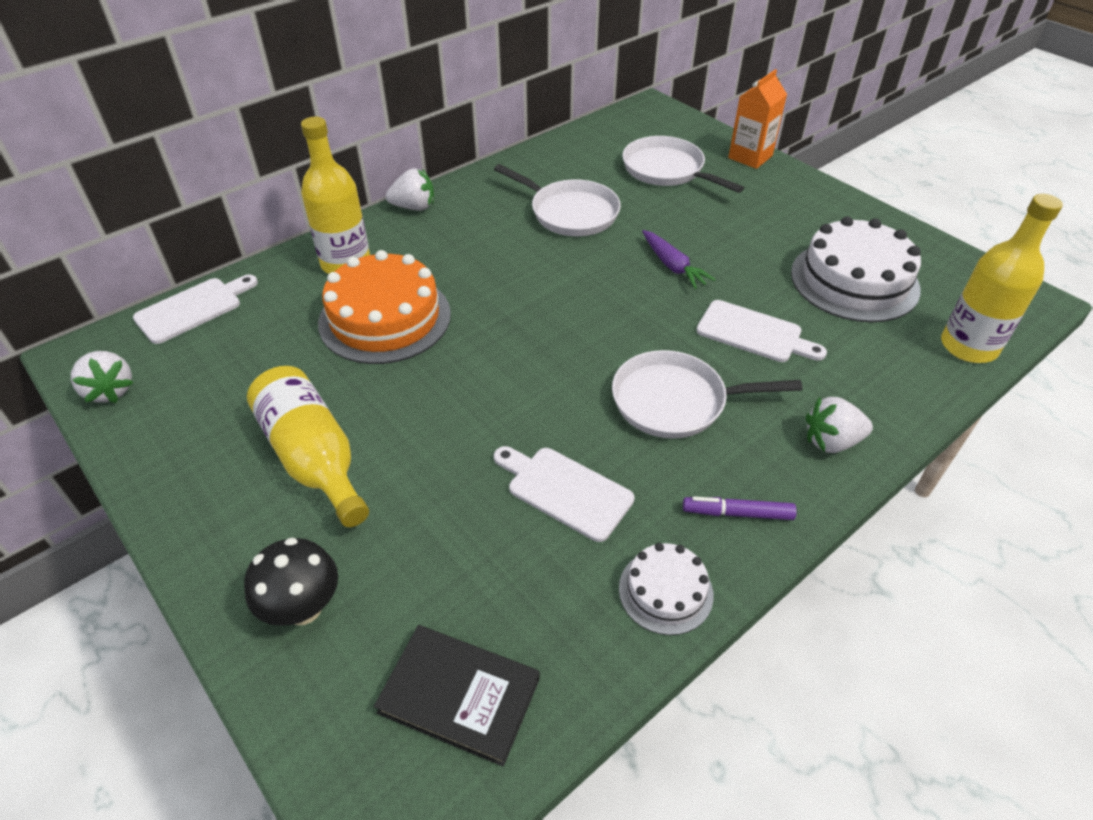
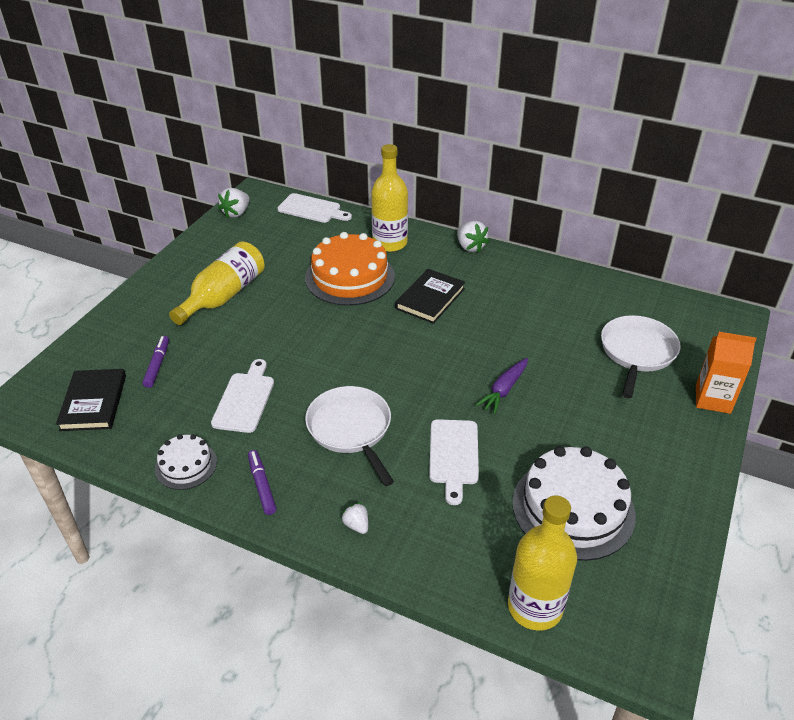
camera: 65 degrees right, 5 degrees down
(303, 608) = (127, 331): black mushroom -> none
(422, 581) = (157, 365): none -> purple marker
(484, 266) = (430, 298): none -> black book
(570, 213) = (527, 318): white pan -> none
(831, 441) = (356, 525): white strawberry -> white strawberry, size x0.59

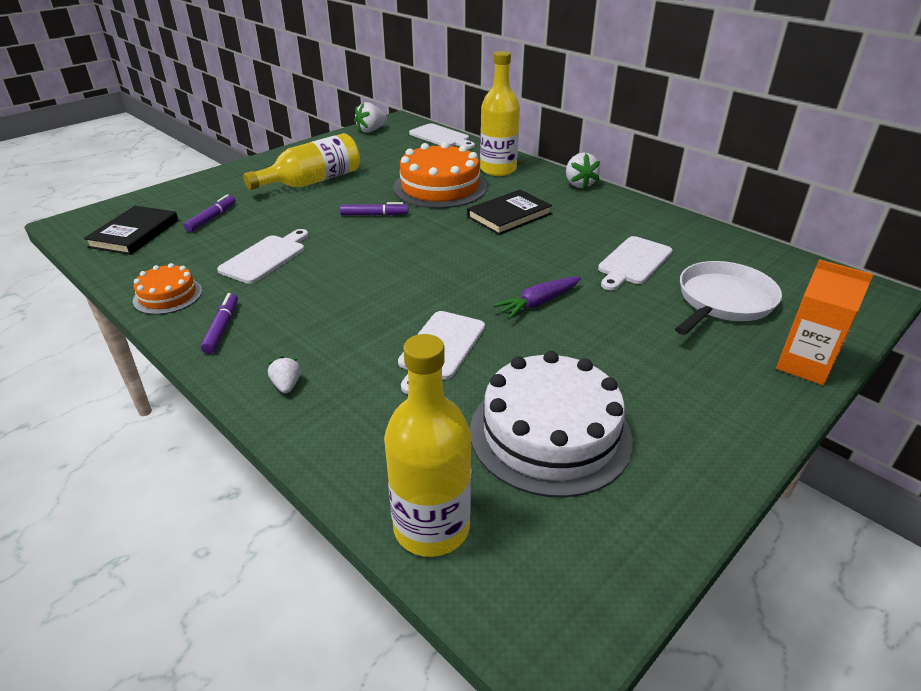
camera: 20 degrees right, 5 degrees down
(186, 465) = (168, 296): white cake -> orange cake
(311, 325) = (374, 215): none -> purple marker
(351, 429) = (348, 302): white pan -> none
(555, 328) = (633, 262): none -> white cutting board

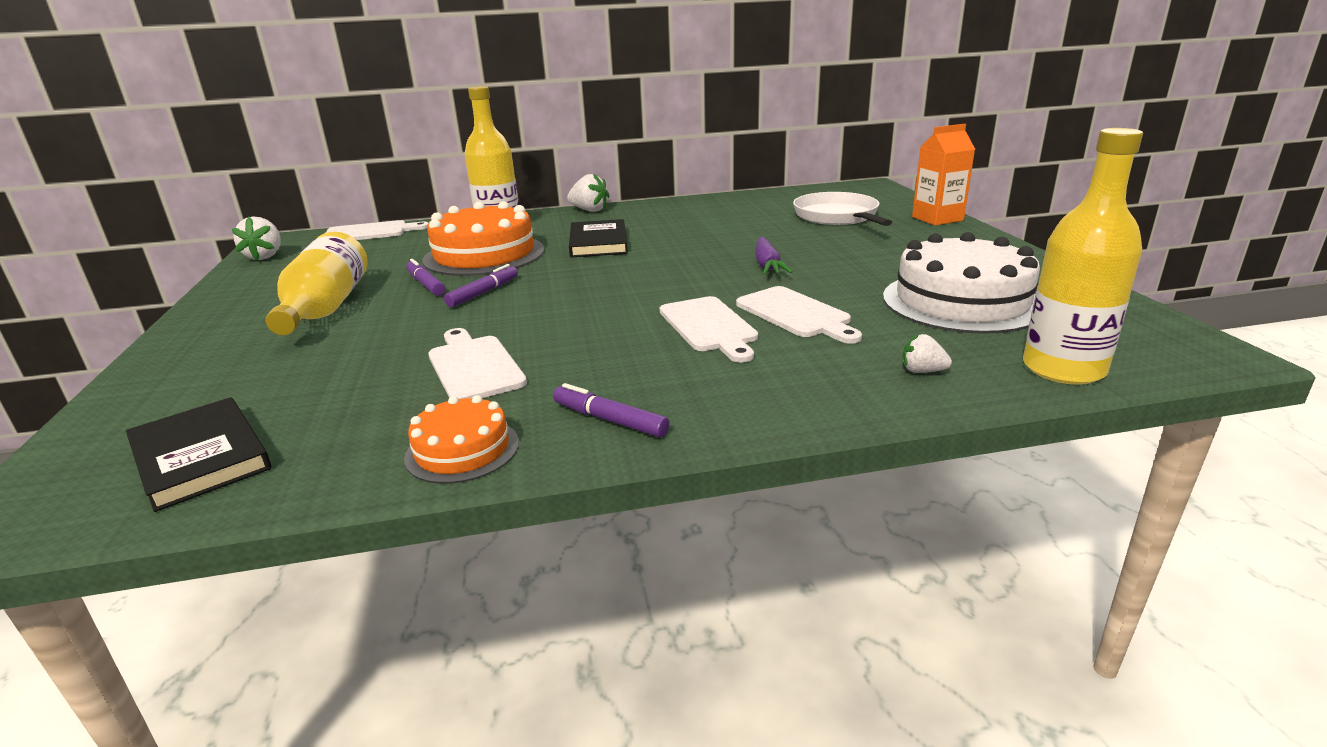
camera: 55 degrees left, 10 degrees down
(212, 218) = (286, 386): purple marker -> purple marker (426, 284)
(287, 385) = (785, 398): white strawberry -> white strawberry (922, 371)
(633, 262) = (748, 225): white cutting board -> white cutting board (709, 327)

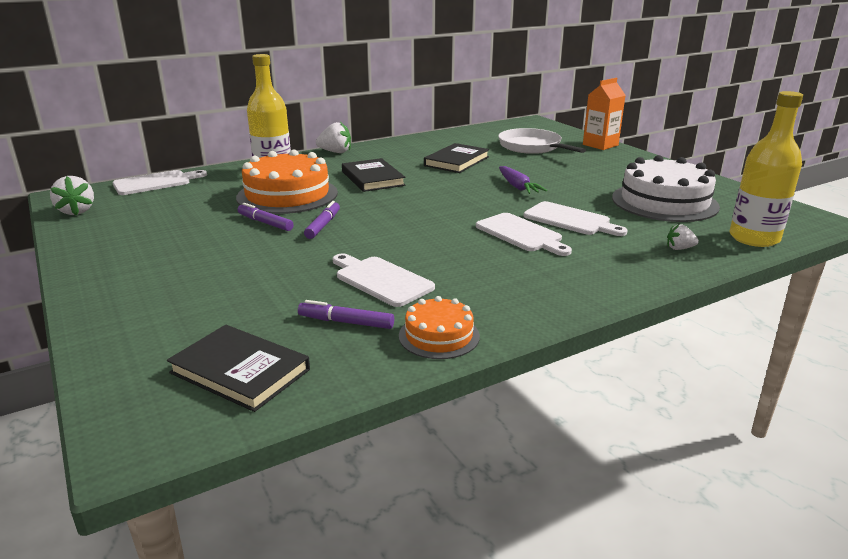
camera: 20 degrees left, 0 degrees up
(326, 308) = (198, 250): yellow bottle -> none
(609, 420) = (518, 303): purple marker -> purple marker (346, 322)
(721, 229) = (456, 161): none -> black book

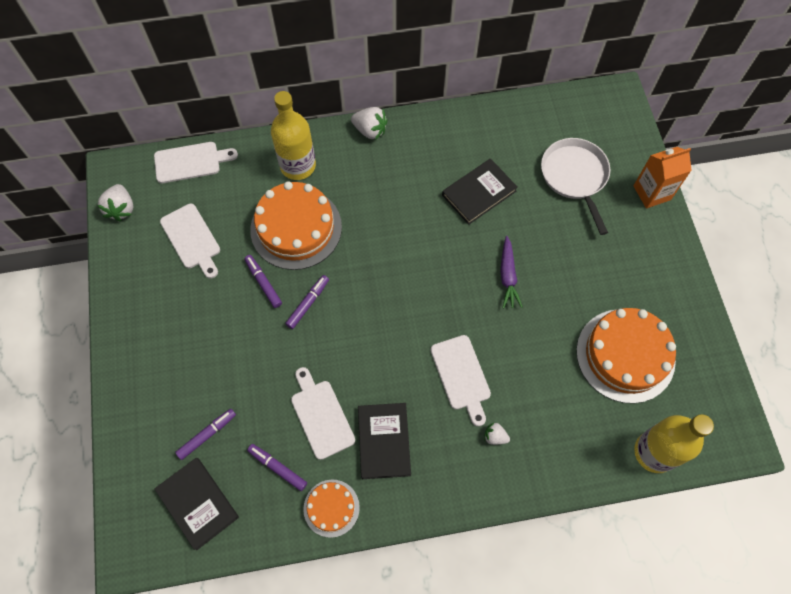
camera: 20 degrees right, 40 degrees up
(233, 318) = (207, 435): none -> purple marker
(372, 178) = (382, 212): black book -> black book (384, 441)
(570, 220) = (517, 363): white cutting board -> white cutting board (192, 239)
(664, 202) = (625, 355): white cake -> orange cake
(679, 248) = (577, 447): white strawberry -> white strawberry (495, 436)

